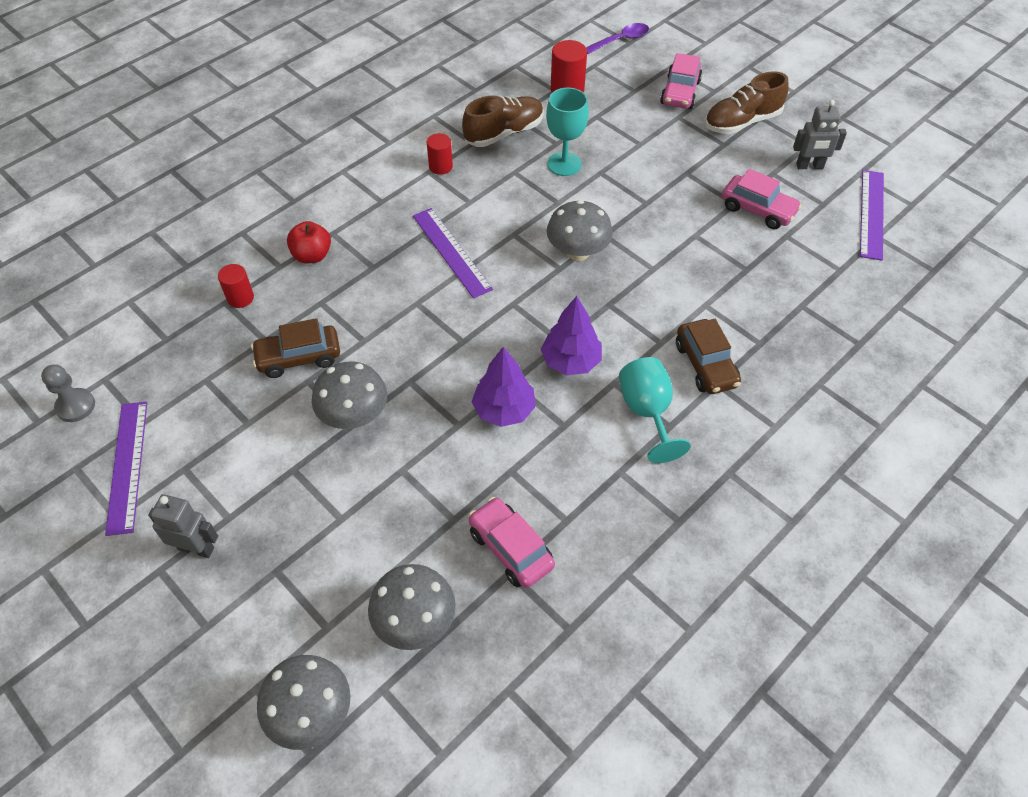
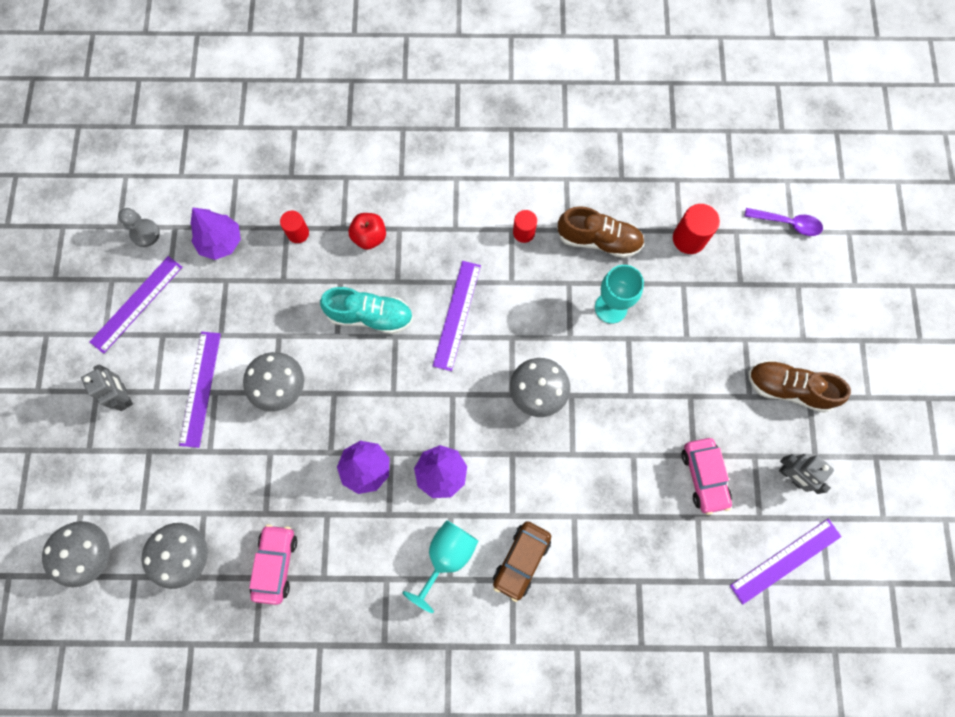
camera: 45 degrees right, 20 degrees up
(168, 356) = (221, 242): none -> purple tree
(274, 478) = (200, 388): none -> purple ruler
(299, 358) = (289, 313): brown car -> none
(377, 305) = (370, 316): none -> turquoise shoe
(680, 93) = (773, 317): pink car -> none

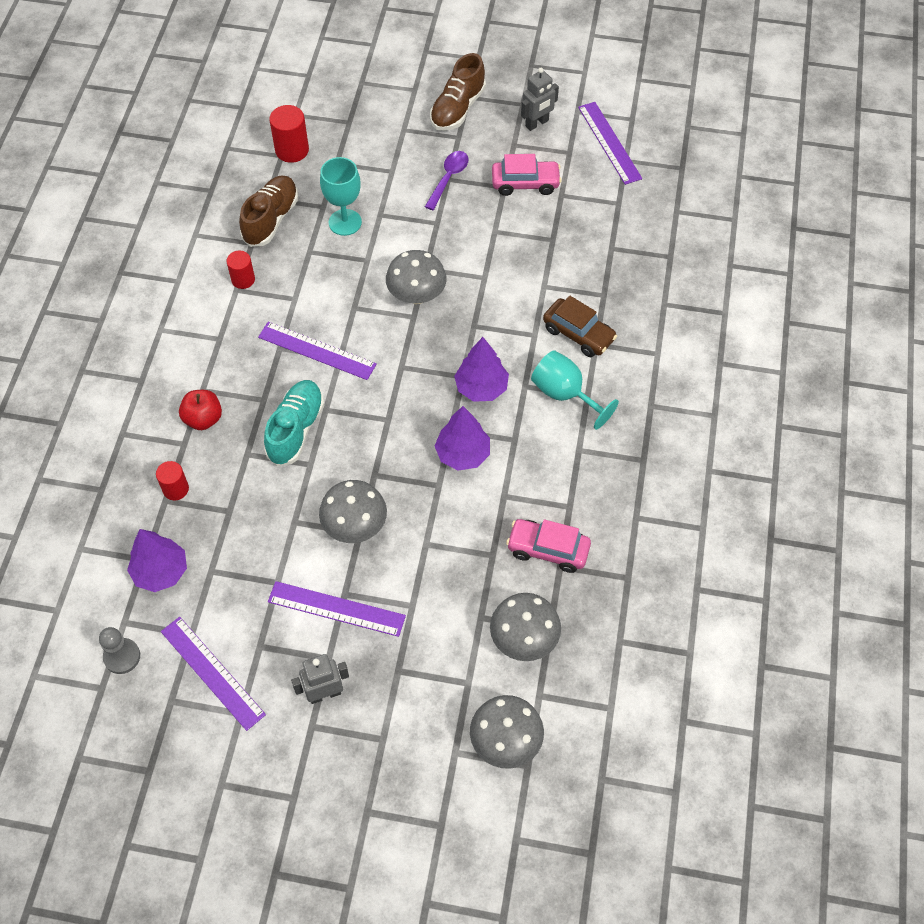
camera: 80 degrees left, 15 degrees down
(787, 223) = (299, 76): purple spoon -> purple spoon (448, 178)

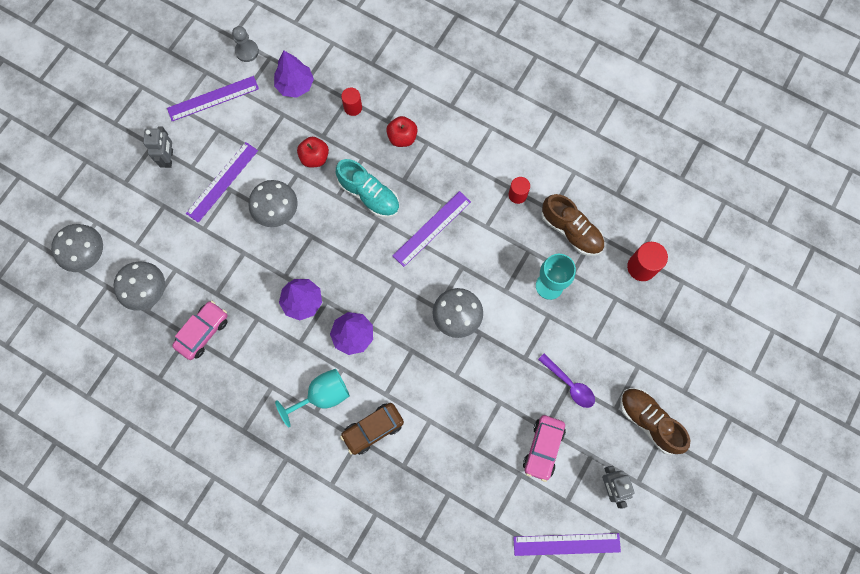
camera: 110 degrees right, 15 degrees up
(264, 509) = (315, 158): none -> red apple

